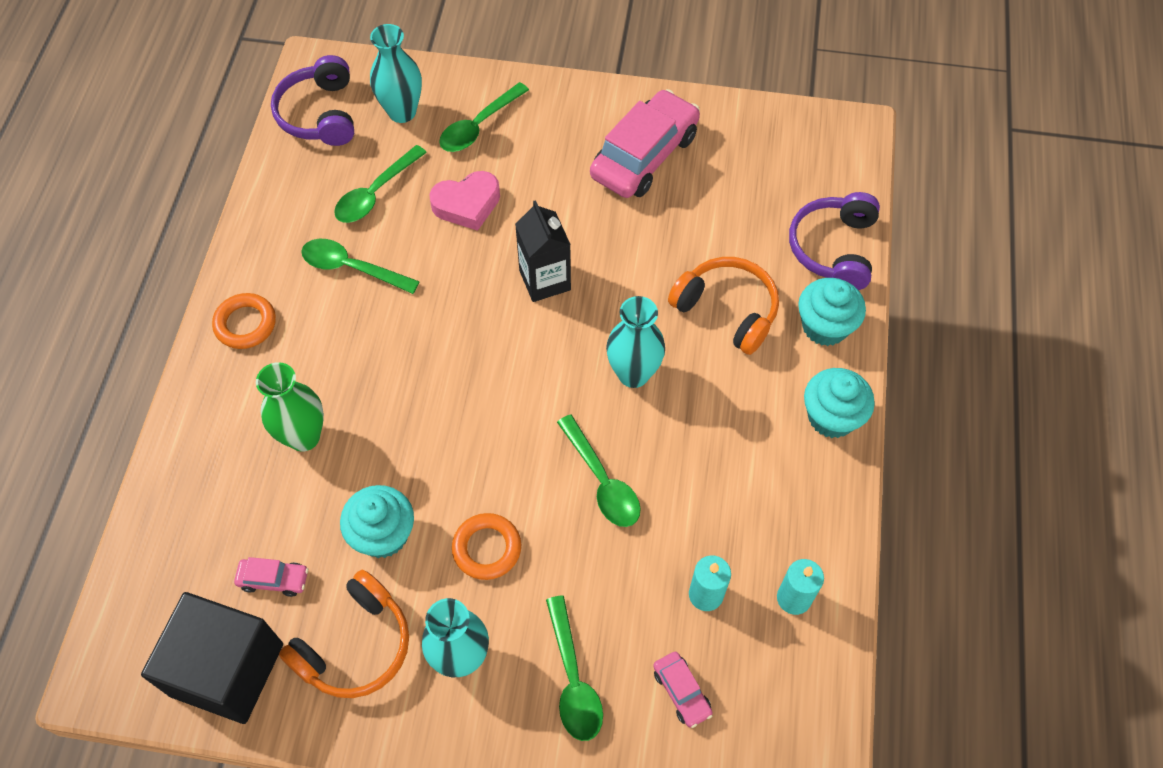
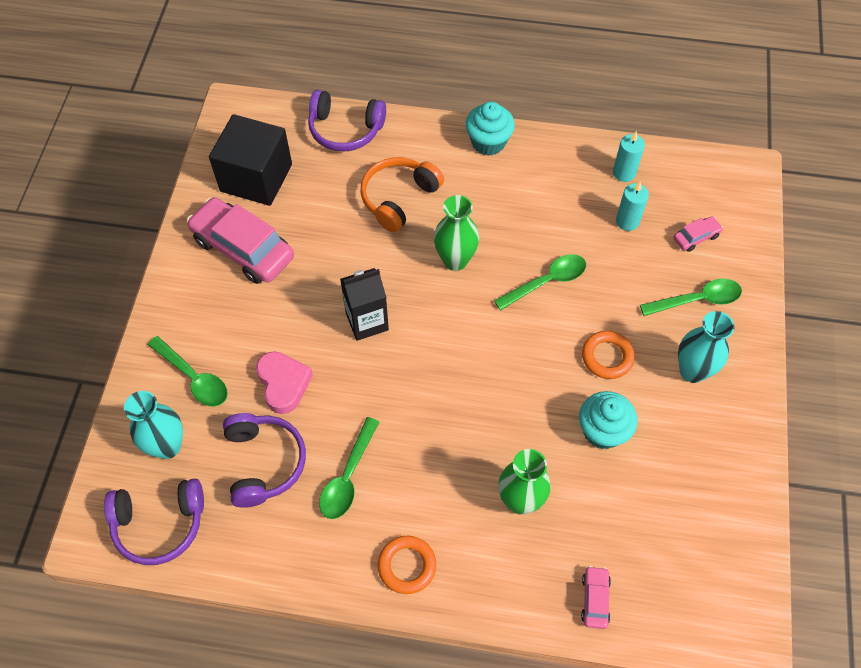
camera: 90 degrees left, 0 degrees up
(227, 669) = (725, 537): black cube -> black cube (256, 178)
(274, 579) = (648, 510): pink car -> pink car (595, 599)
(355, 646) = (693, 444): orange headphones -> none
(376, 193) = (264, 462): green spoon -> purple headphones
(633, 374) = (455, 260): turquoise vase -> green vase
(825, 326) = (414, 140): turquoise cupcake -> none

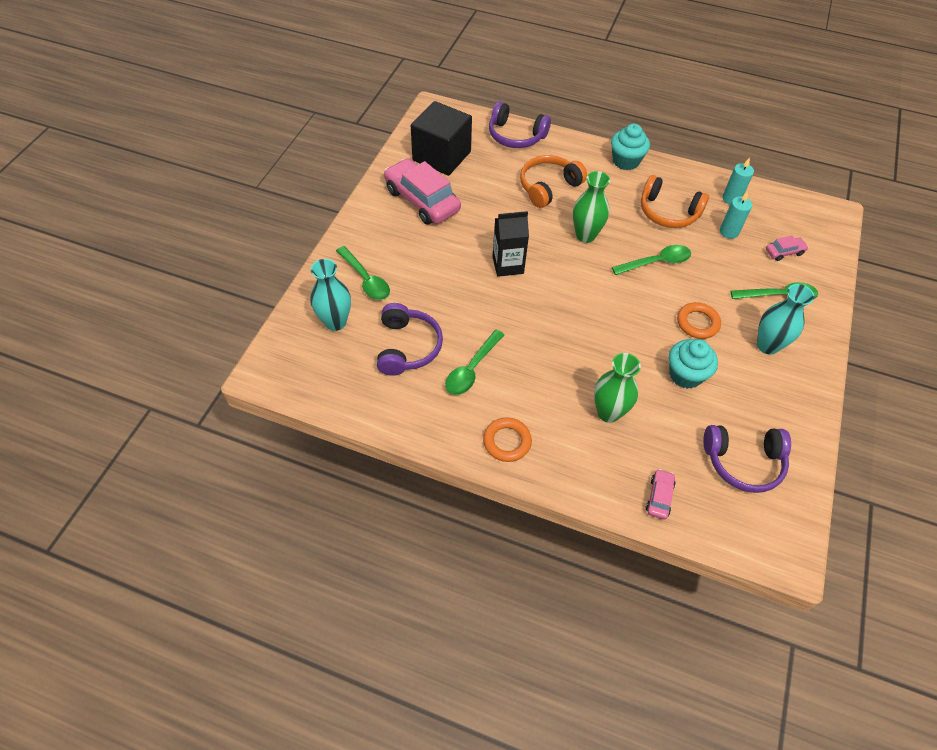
camera: 10 degrees right, 5 degrees down
(159, 524) = (317, 374): purple headphones -> purple headphones (743, 462)
(283, 384) = (434, 296): pink heart -> none
(550, 207) = (668, 212): none -> orange headphones

